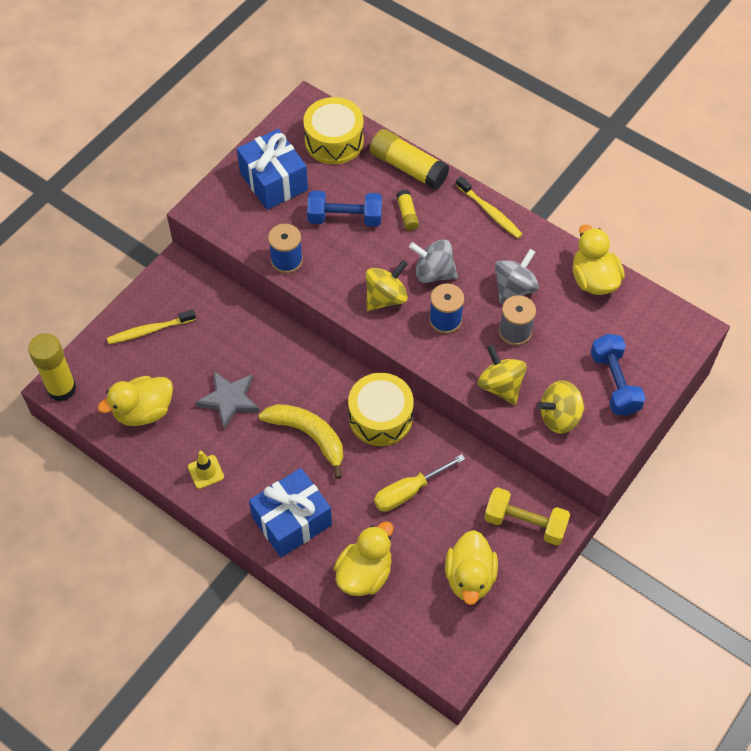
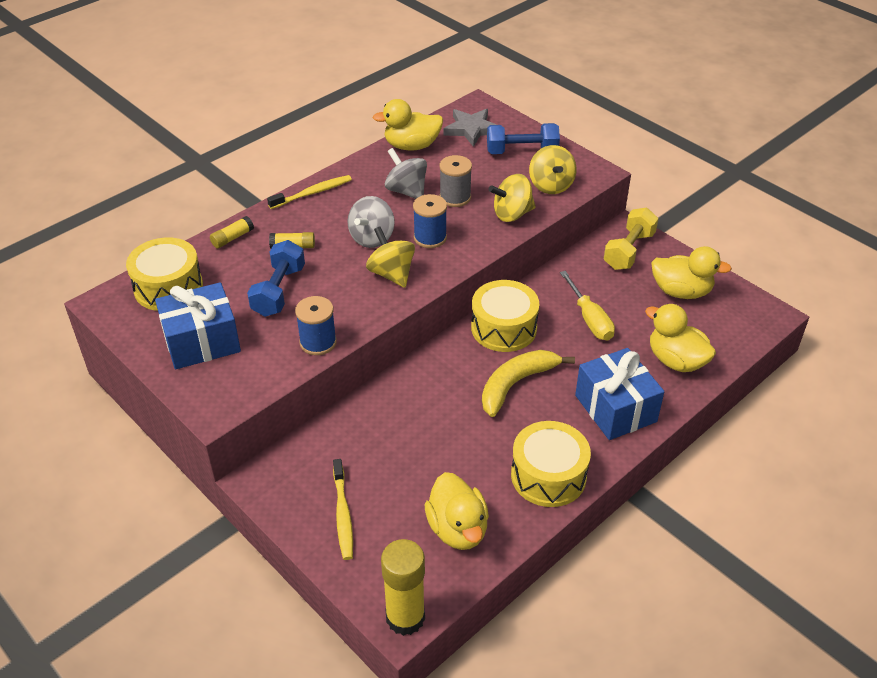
camera: 80 degrees left, 15 degrees down
(206, 472) = (548, 476): yellow traffic cone -> yellow drum
(229, 400) = (458, 446): grey star -> grey star (471, 129)
(408, 167) = (232, 238): yellow glue stick -> yellow glue stick, size x0.51

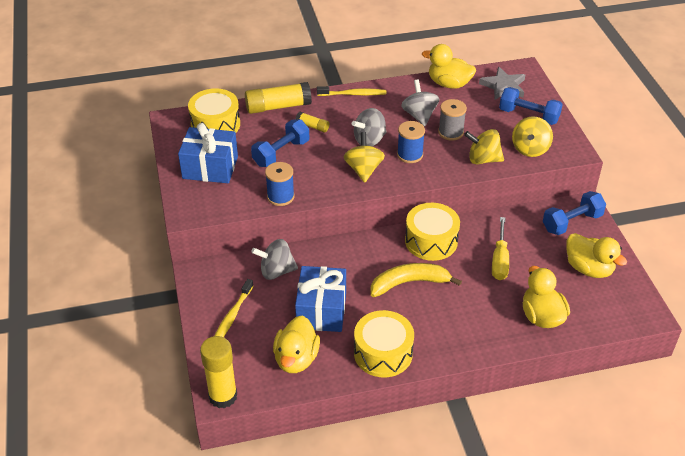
camera: 30 degrees right, 0 degrees up
(232, 238) = (278, 106): yellow glue stick -> yellow glue stick, size x1.96
(356, 436) = (276, 271): none -> grey spinning top
(615, 408) = (467, 330): blue gift -> blue gift (321, 310)
(629, 251) = (572, 222): yellow dumbbell -> blue dumbbell

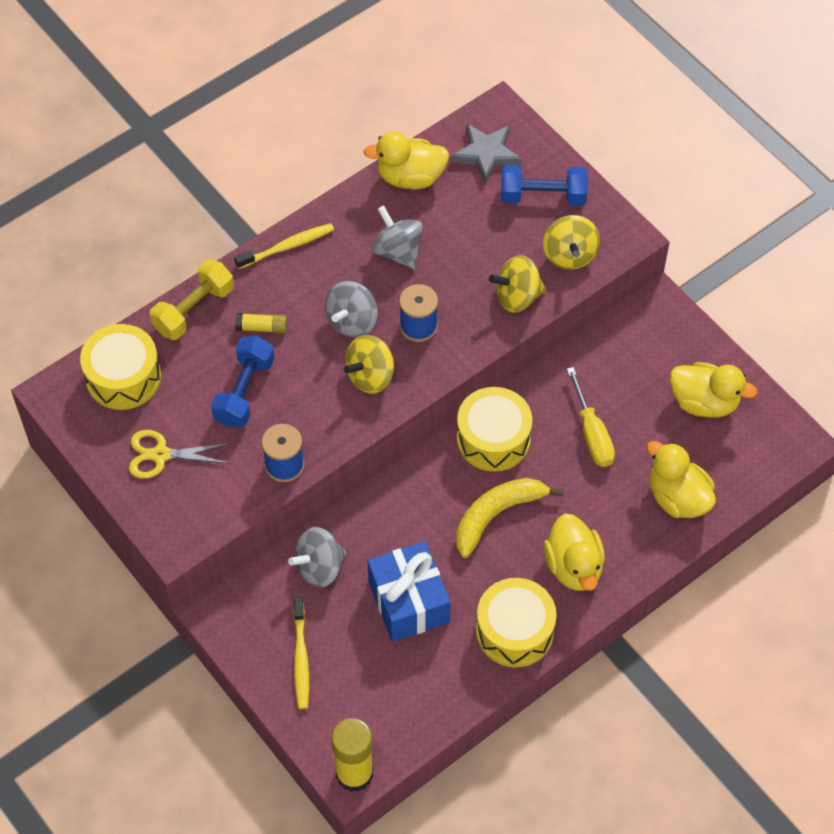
camera: 25 degrees left, 15 degrees up
(210, 167) = (161, 455): blue gift -> yellow scissors
(278, 106) = (194, 310): yellow glue stick -> yellow dumbbell
(296, 359) = (414, 684): yellow duck -> yellow duck (573, 566)
(363, 170) = (370, 376): yellow spinning top -> yellow spinning top turned 105 degrees counterclockwise
(450, 132) = (454, 266): grey spool -> none
(572, 222) = (655, 337): blue dumbbell -> none

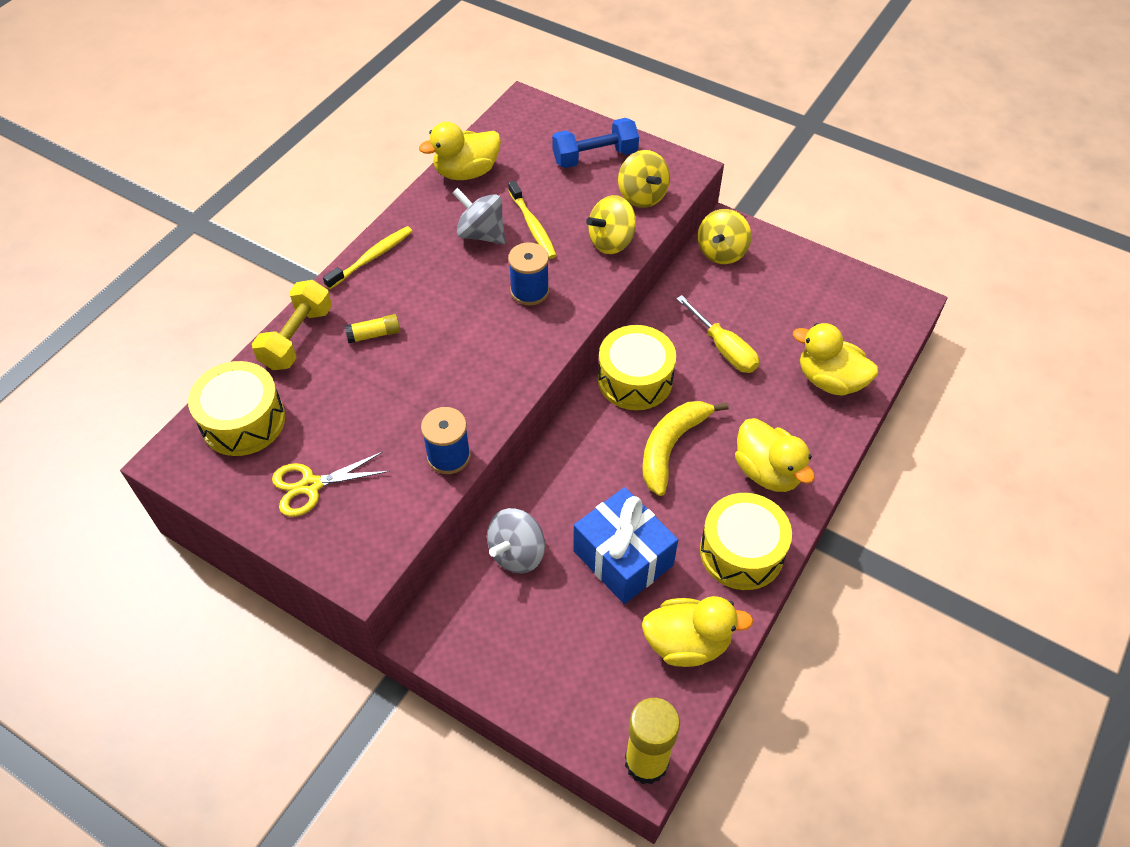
camera: 20 degrees left, 5 degrees down
(244, 391) = (378, 398): blue dumbbell -> none
(301, 658) = (536, 654): yellow toothbrush -> yellow toothbrush (532, 226)
(352, 322) = (463, 305): grey spinning top -> none
(370, 376) = (502, 348): yellow spinning top -> yellow spinning top (721, 252)
(486, 154) = (528, 137): grey star -> none
(704, 402) = (809, 294): yellow duck -> yellow duck (687, 643)

